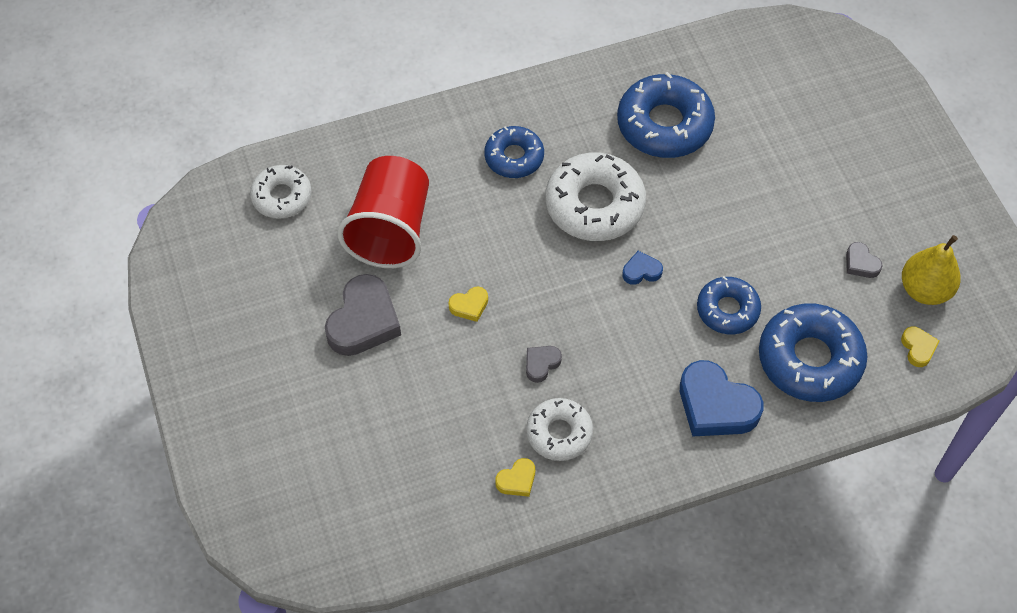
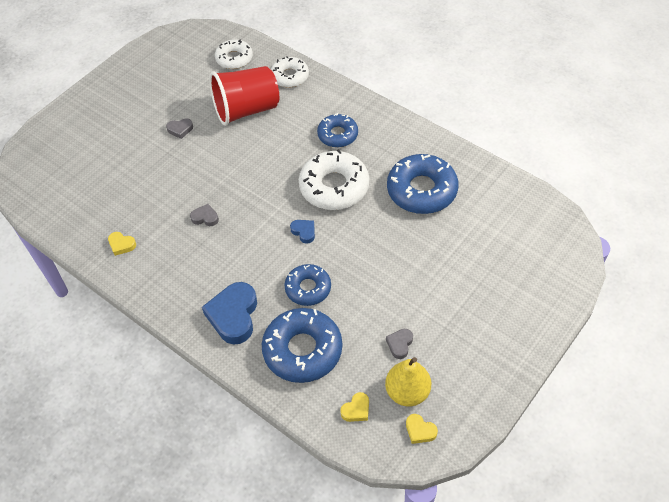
camera: 60 degrees right, 5 degrees down
(364, 321) = (180, 129): grey heart -> grey heart, size x0.48
(469, 306) = (221, 167): yellow heart -> yellow heart (420, 431)
(559, 433) = (164, 248): white donut -> white donut (290, 76)

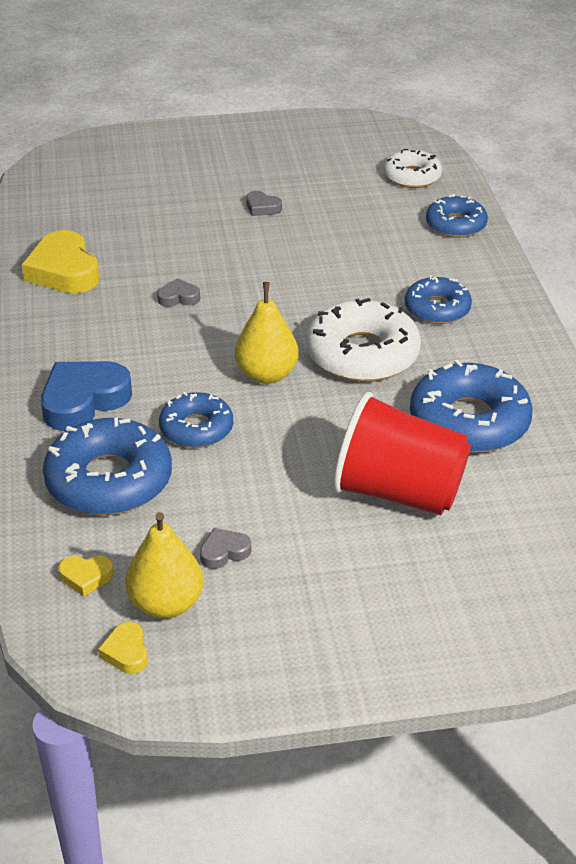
camera: 40 degrees right, 15 degrees down
(121, 245) = (64, 271): yellow heart -> yellow heart, size x2.08
(205, 217) = (178, 297): grey heart -> grey heart turned 60 degrees counterclockwise
(246, 110) = (360, 229): red cup -> red cup (398, 492)
(290, 76) = (456, 224): white donut -> blue donut
(304, 232) = (266, 374): blue heart -> yellow pear

